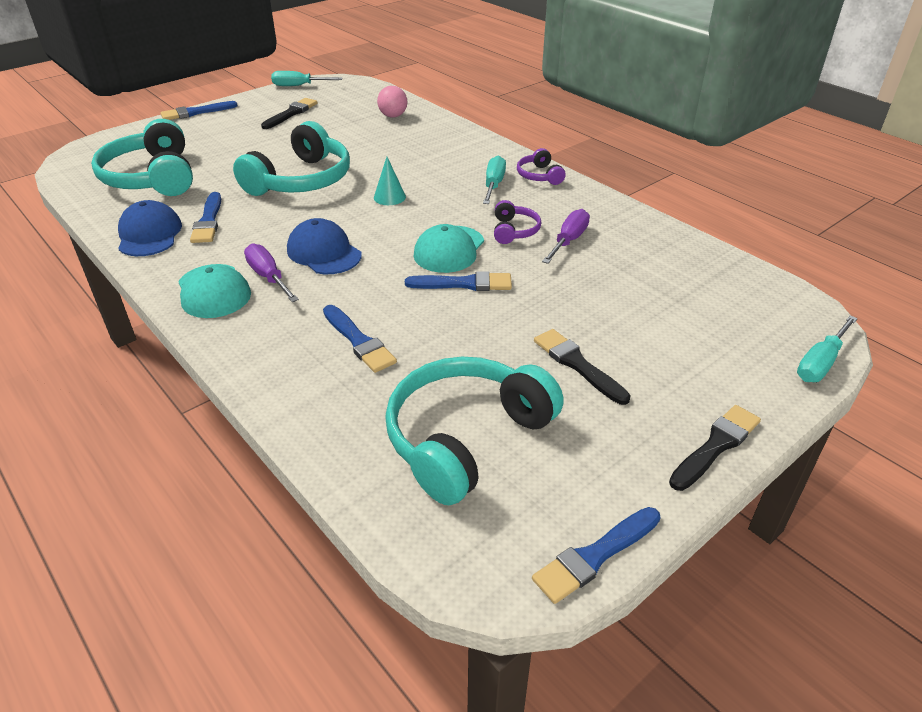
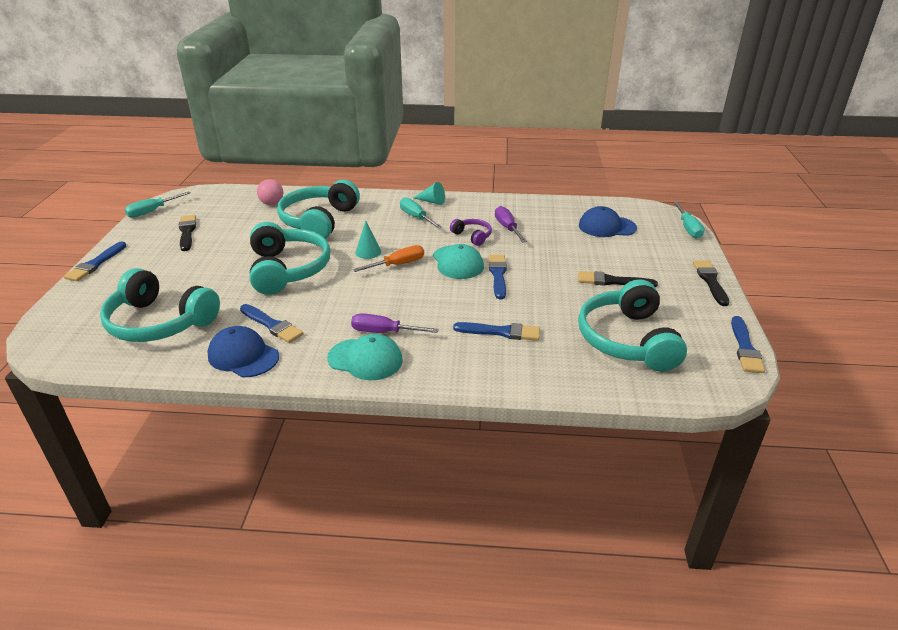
camera: 45 degrees left, 5 degrees down
(324, 252) = (390, 301): blue cap -> blue cap (606, 227)
(391, 222) = (397, 265): none -> orange screwdriver
(402, 148) = (319, 221): none -> turquoise headphones
(464, 284) = (498, 275): blue brush -> blue brush turned 45 degrees counterclockwise
(539, 176) = (432, 201): purple headphones -> turquoise cone

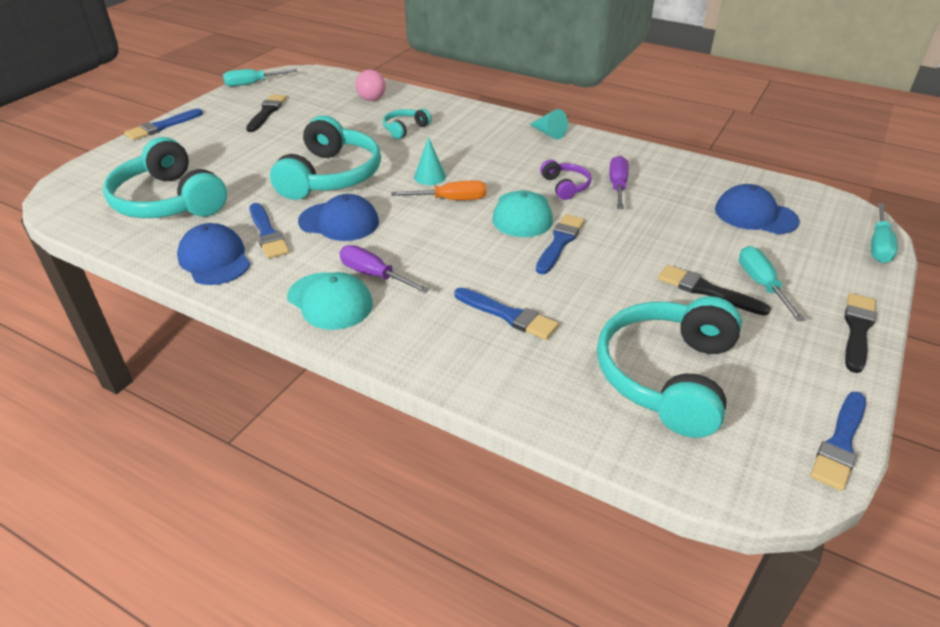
camera: 25 degrees right, 5 degrees up
(319, 221) = (405, 129): turquoise headphones -> turquoise headphones, size x0.47
(324, 301) = (339, 222): none -> blue cap
(416, 217) = (515, 148): turquoise screwdriver -> turquoise screwdriver (761, 285)

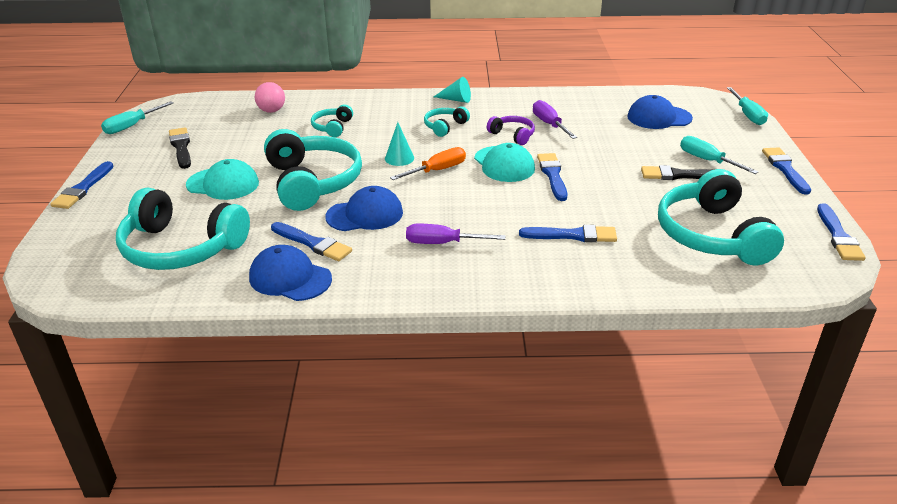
camera: 30 degrees left, 5 degrees down
(330, 301) = (430, 273): turquoise cap -> turquoise cap (223, 184)
(507, 157) = (445, 126): none -> turquoise headphones
(857, 329) = (785, 169): black brush -> blue brush

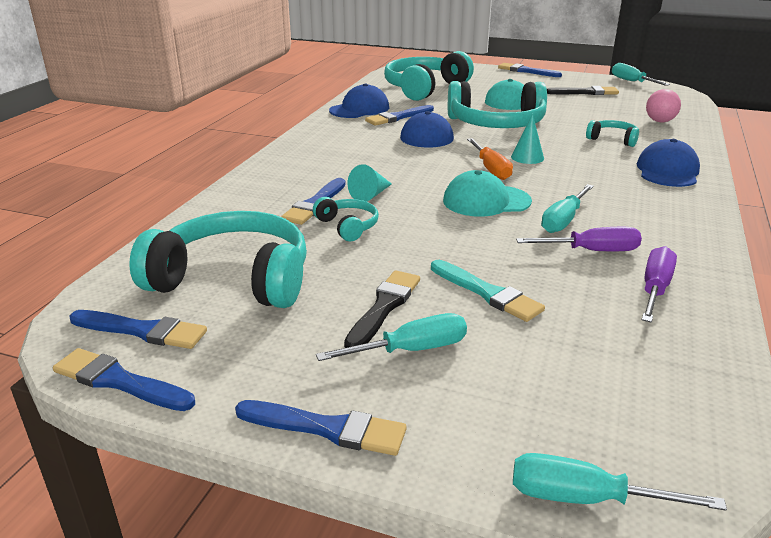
camera: 110 degrees right, 5 degrees down
(443, 243) = (357, 153): purple screwdriver -> purple screwdriver (655, 289)
(445, 126) = (601, 187): turquoise headphones -> turquoise headphones (347, 226)
(456, 100) = (688, 206): turquoise cone -> turquoise cone (370, 195)
(512, 135) = (563, 220): purple headphones -> turquoise screwdriver
(552, 175) = (443, 221): blue brush -> blue brush (142, 331)
(631, 148) = (487, 293): none -> turquoise brush
(659, 117) = (596, 358): blue cap -> blue cap (667, 171)

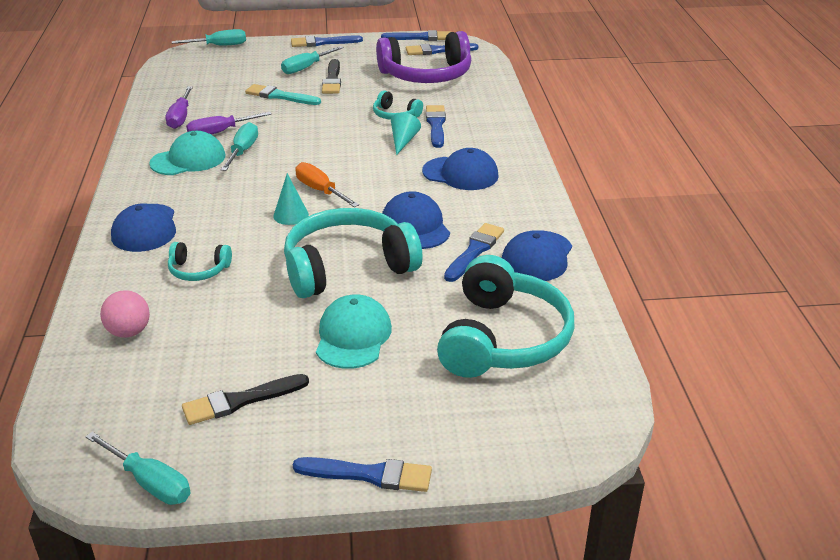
camera: 155 degrees right, 5 degrees up
(233, 279) = (426, 75): turquoise headphones -> purple headphones
(349, 158) = (460, 174): none -> blue cap
(486, 201) = (308, 155): turquoise cap -> turquoise cap (188, 160)

